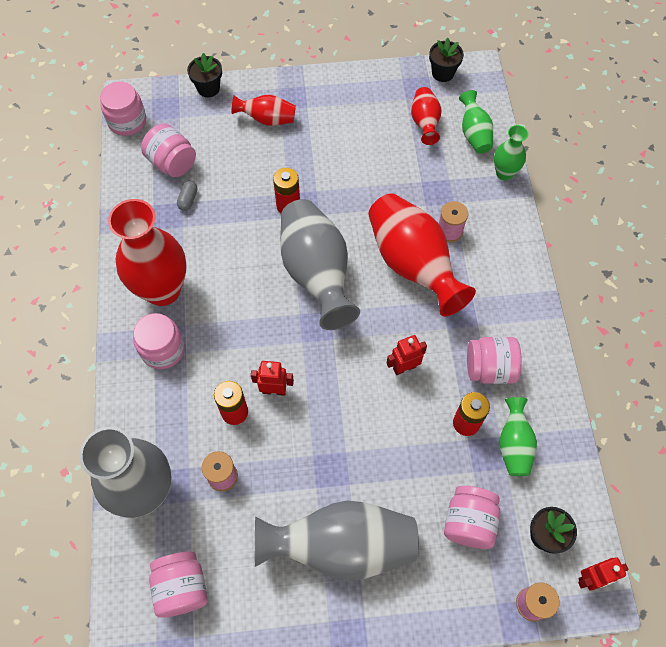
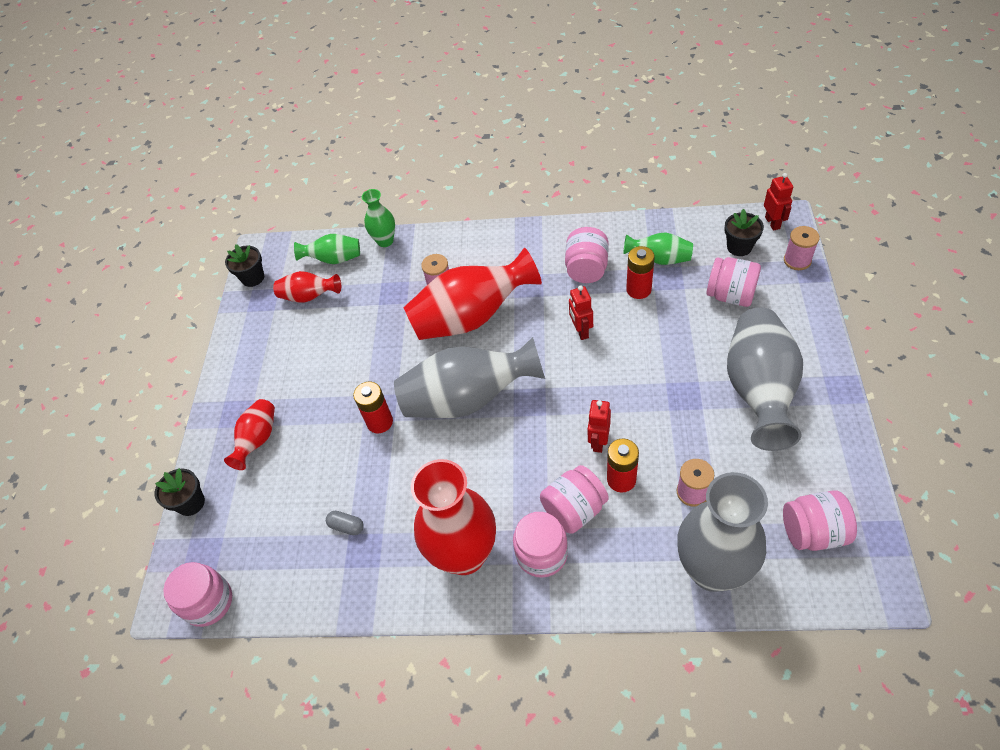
camera: 75 degrees left, 10 degrees down
(172, 163) = (289, 545): pink jar -> pink jar (574, 509)

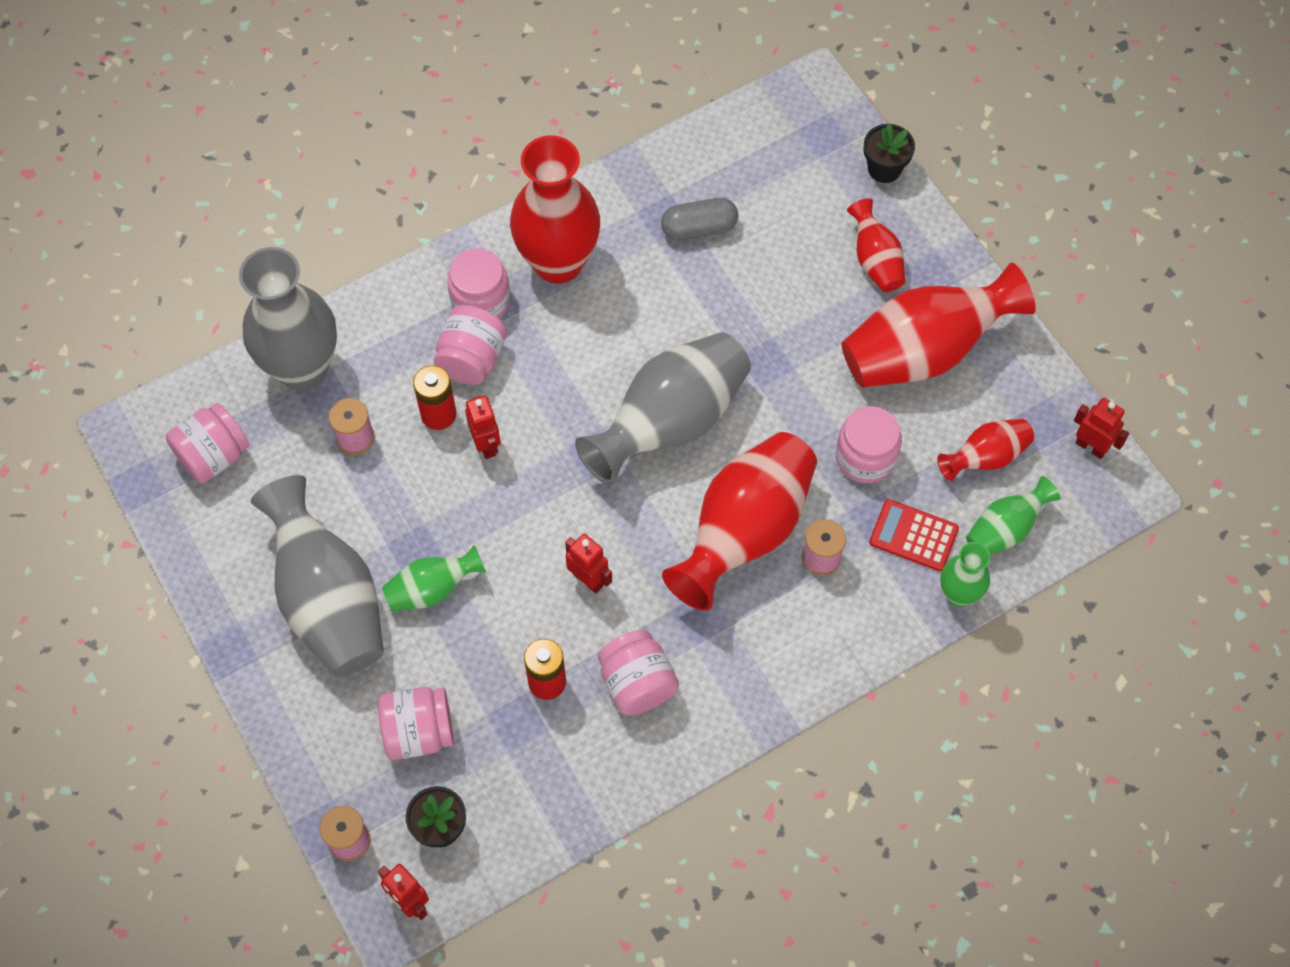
camera: 140 degrees right, 10 degrees up
(208, 602) = (777, 104): pink jar -> pink jar (865, 457)
(253, 278) = (1091, 447): black flower pot -> red robot
(285, 368) = (924, 351): none -> red vase
(346, 526) = (699, 228): grey capsule -> grey capsule, size x1.66
(379, 422) = (752, 346): red battery -> none
(382, 276) = (913, 536): none -> red calculator
(659, 259) = (544, 750): green vase -> green vase (432, 589)

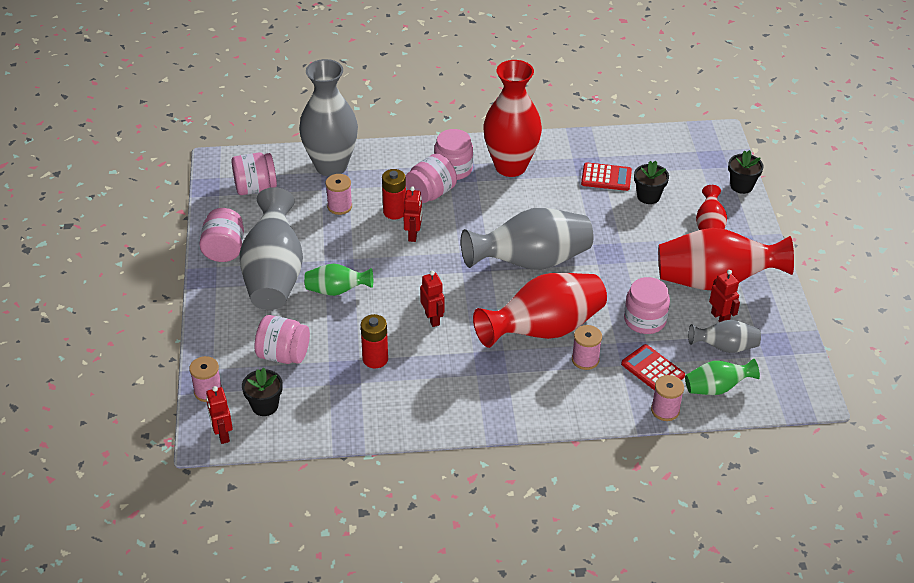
camera: 25 degrees right, 20 degrees down
(637, 683) = (430, 380): pink jar -> pink jar (224, 249)
(699, 228) = (606, 177): grey capsule -> red calculator
(771, 239) = (648, 196): none -> black flower pot
(958, 594) = (665, 410): green vase -> pink spool
(985, 457) = (725, 347): red vase -> grey vase
(1091, 447) = (800, 366): red robot -> red robot (720, 318)

